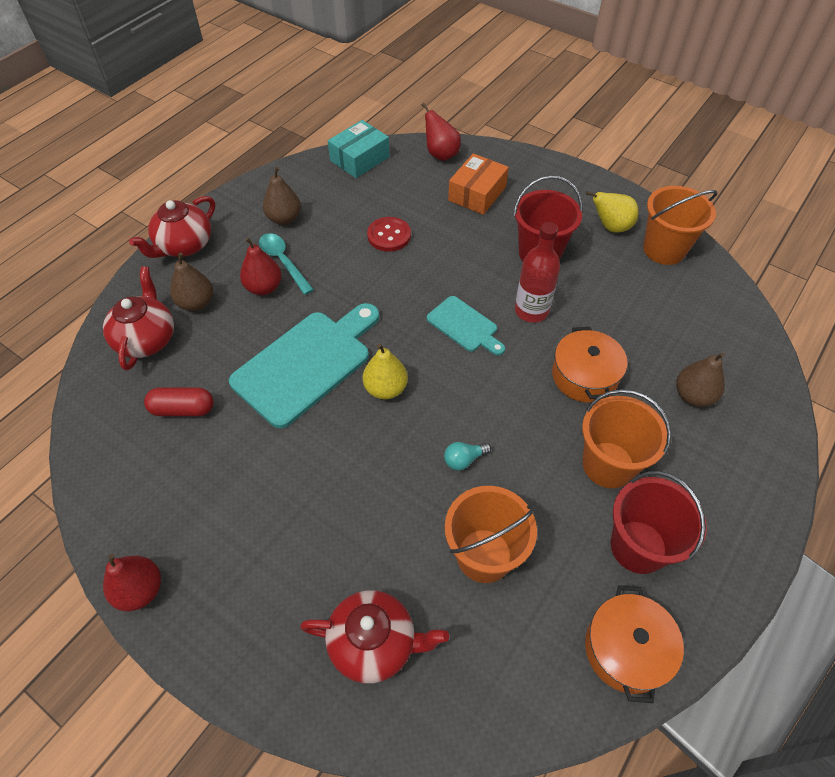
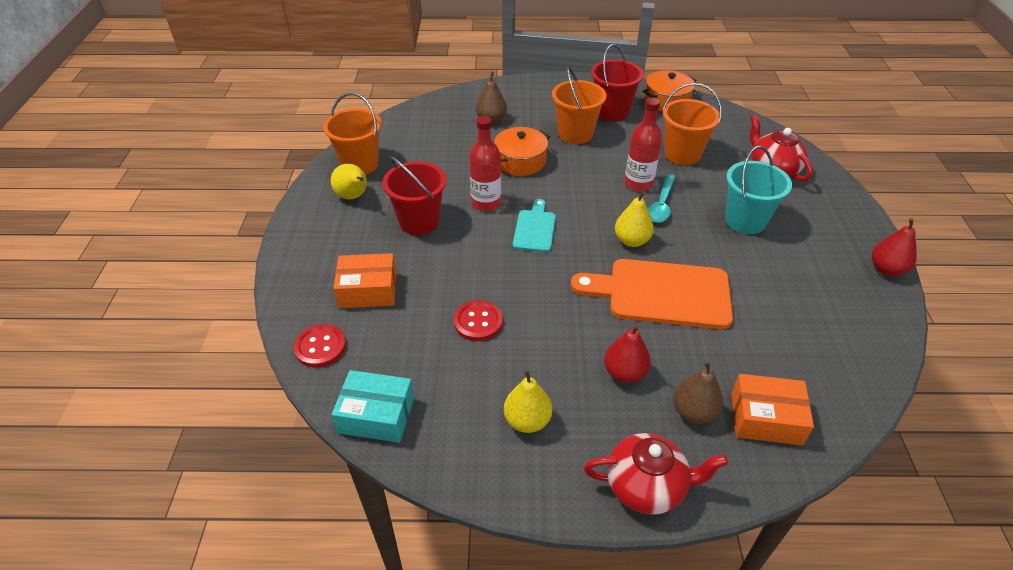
camera: 125 degrees left, 10 degrees down
(147, 339) = (766, 418): red teapot -> orange box
(183, 409) = (780, 339): red capsule -> none
(283, 261) = (582, 380): turquoise spoon -> turquoise spoon (661, 205)
(284, 219) = (527, 420): brown pear -> yellow pear
(306, 364) = (662, 293): turquoise cutting board -> orange cutting board
(323, 516) = (745, 221): none -> turquoise bucket
(441, 154) = (320, 347): red pear -> red button
(464, 460) = (638, 184): turquoise light bulb -> red bottle

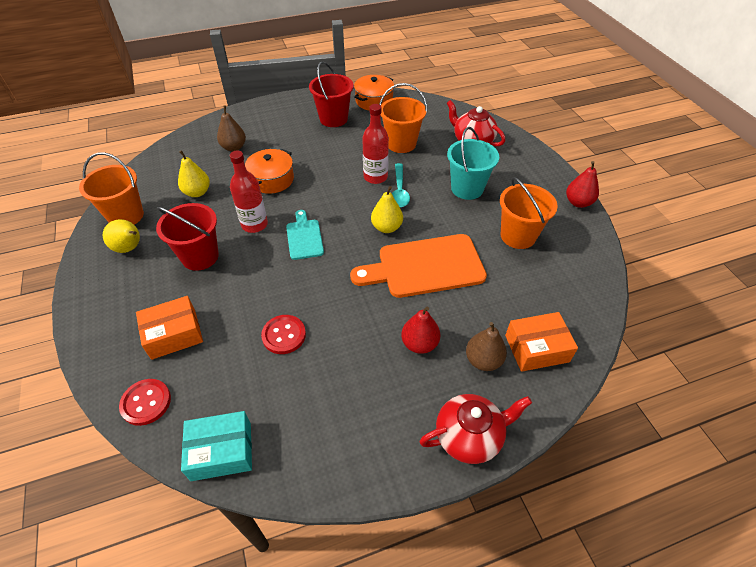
camera: 20 degrees left, 5 degrees up
(527, 420) = (355, 412): yellow pear -> yellow pear (197, 192)
(575, 134) = (310, 145): orange bucket -> orange bucket (518, 236)

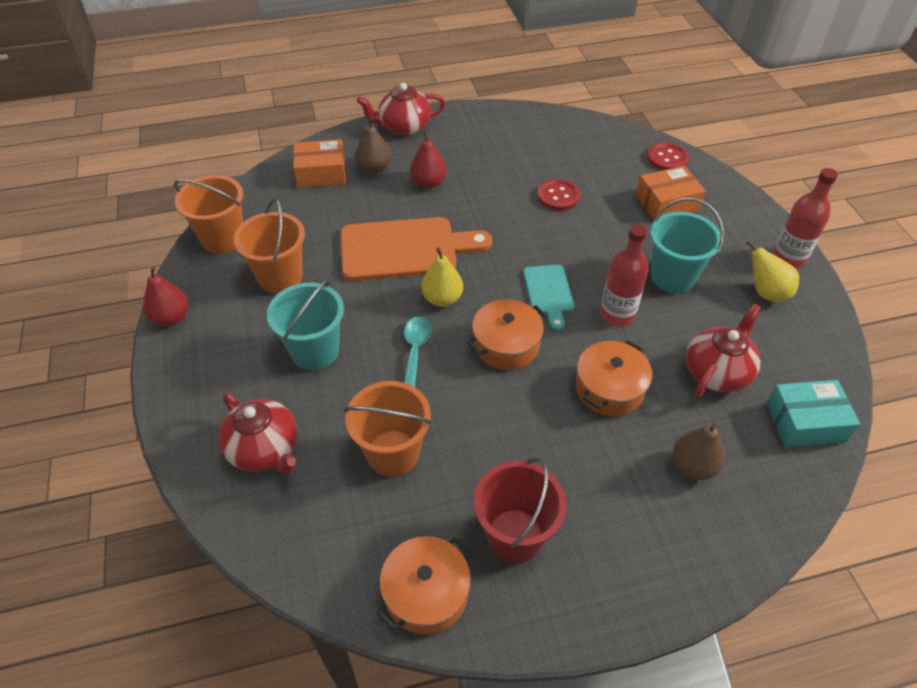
camera: 175 degrees left, 0 degrees up
(126, 216) = (800, 339): orange bucket -> orange bucket (223, 238)
(197, 192) = (717, 372): yellow pear -> red teapot
(200, 256) = (672, 277): red bucket -> turquoise bucket
(221, 451) = (594, 130): turquoise box -> turquoise box (805, 422)
(337, 200) = (506, 345): none -> orange pot
(375, 177) = (447, 382): red bottle -> red bottle (788, 258)

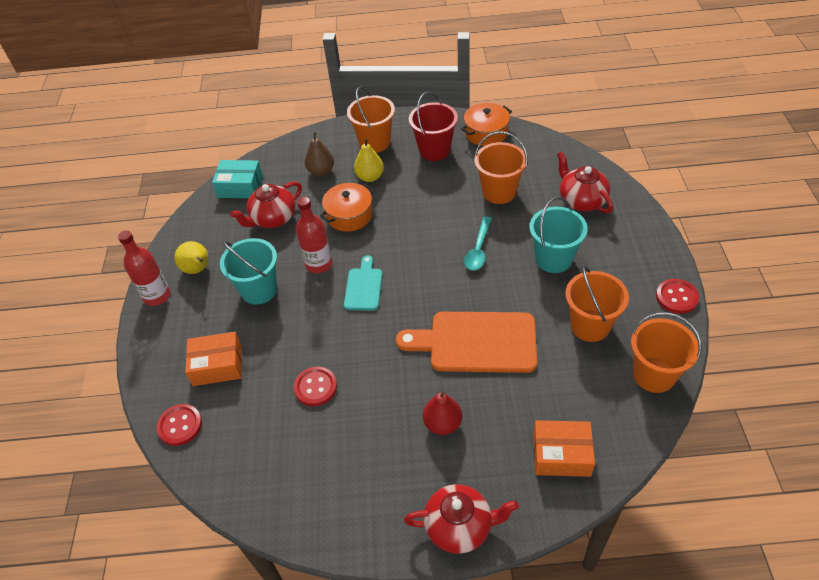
camera: 165 degrees left, 0 degrees up
(171, 318) = (676, 297): red pear -> red button
(374, 168) = (501, 455): brown pear -> none
(442, 299) = (450, 290): yellow pear -> yellow pear (370, 177)
(506, 345) = (409, 250): orange pot -> none
(630, 544) = (375, 142): none -> orange bucket

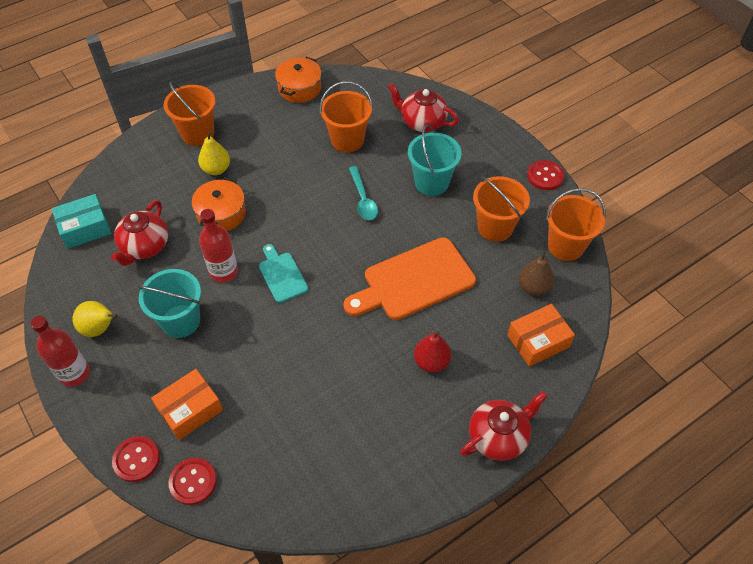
camera: 35 degrees left, 5 degrees up
(315, 387) = (300, 384): red button -> red button (136, 459)
(321, 171) = (162, 181): brown pear -> brown pear (533, 287)
(434, 150) = (262, 121): red bucket -> none

